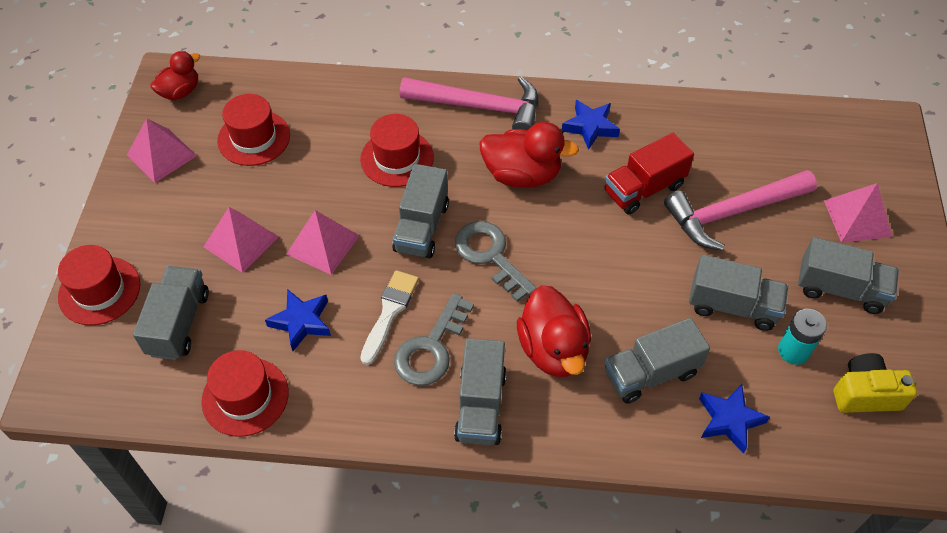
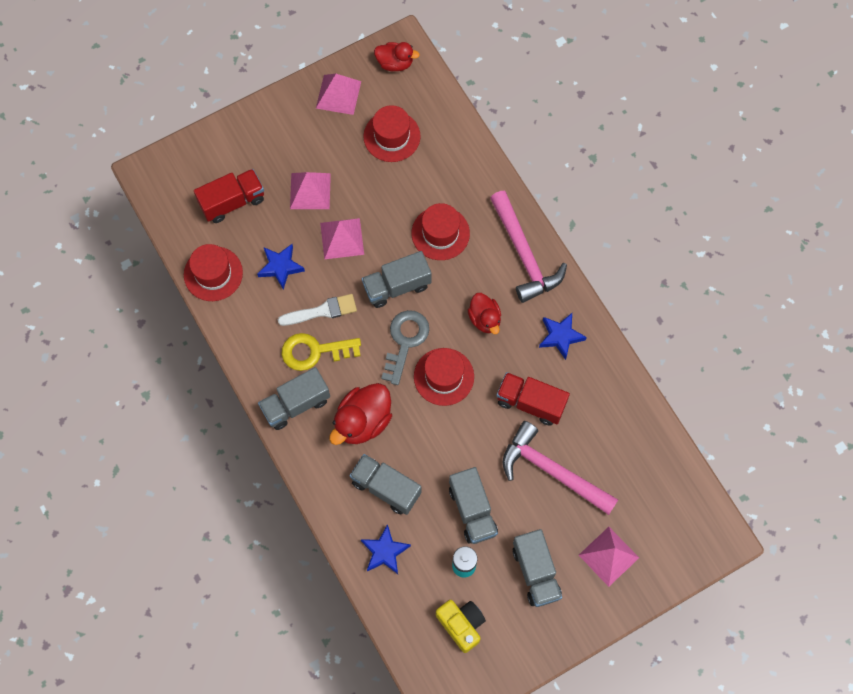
camera: 55 degrees right, 15 degrees up
(99, 291) = (222, 142): red hat -> red hat (444, 376)
(179, 323) = (232, 202): grey truck -> red truck
(431, 348) = (314, 351): grey key -> yellow key
(522, 175) = (485, 319): red duck -> red duck, size x0.63

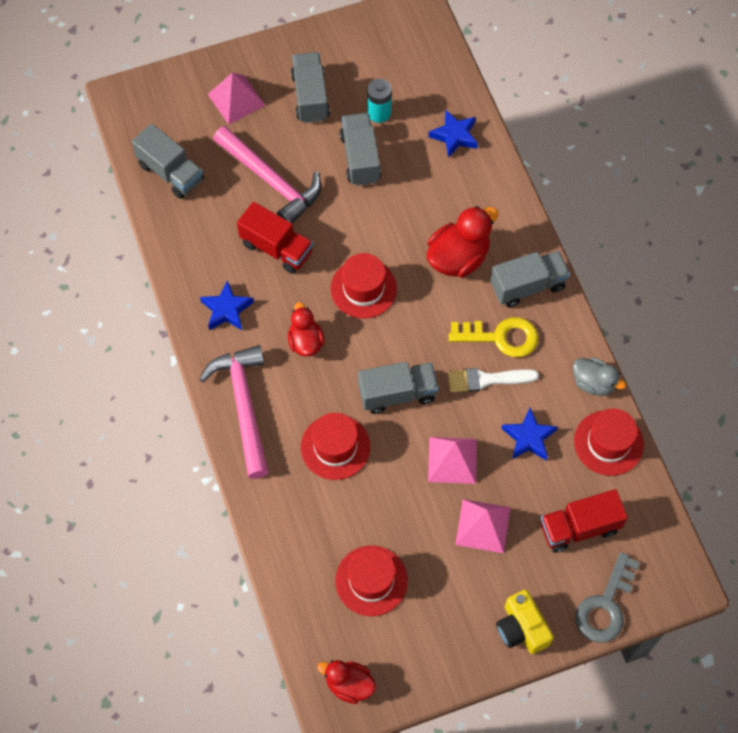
camera: 170 degrees left, 5 degrees down
(229, 323) = (593, 383): none -> grey duck
(338, 94) = (430, 651): pink pyramid -> none
(386, 488) = (444, 191): grey truck -> grey truck (171, 172)
(405, 341) = (398, 332): grey key -> grey key (605, 605)
(461, 625) = (391, 65): yellow camera -> yellow camera (521, 628)

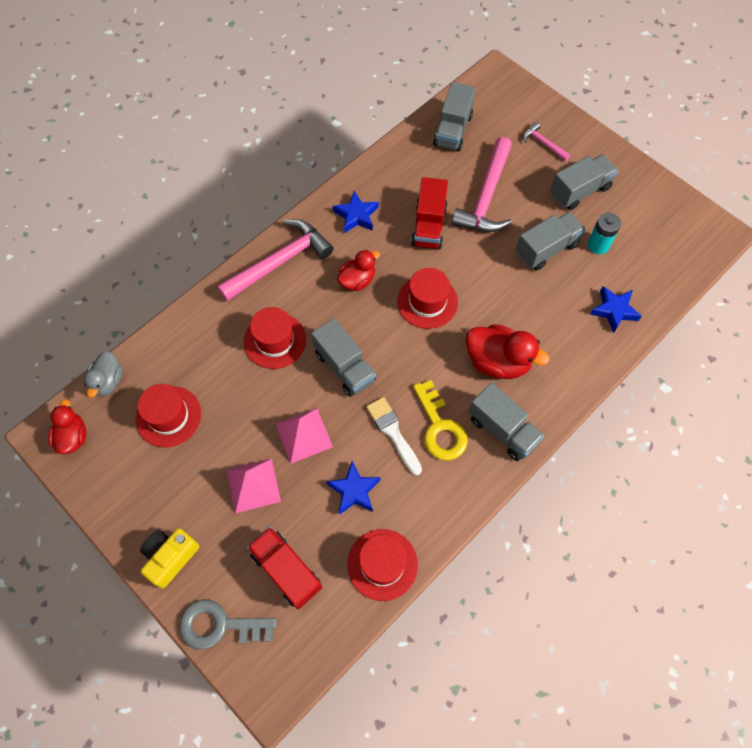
camera: 65 degrees right, 0 degrees up
(236, 99) = (543, 143): pink pyramid -> pink hammer
(593, 383) = (436, 526): grey duck -> grey duck (108, 381)

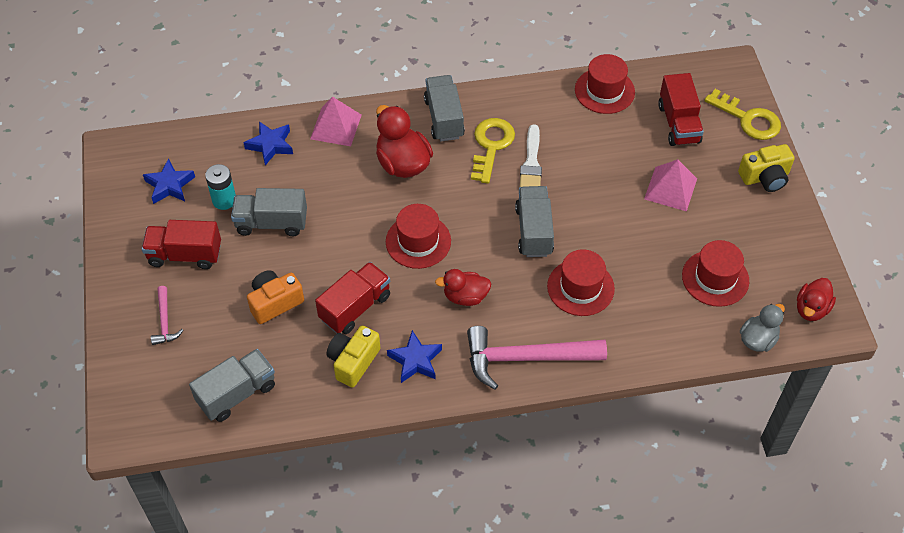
camera: 145 degrees left, 10 degrees down
(219, 625) = (748, 119): grey key -> yellow key
(304, 435) = (606, 200): pink pyramid -> pink pyramid (336, 126)
(354, 490) = (592, 143): blue star -> blue star (169, 185)
(397, 190) = (353, 362): none -> yellow camera
(486, 196) = (275, 302): pink hammer -> orange camera
(579, 191) = (185, 255): grey truck -> red truck

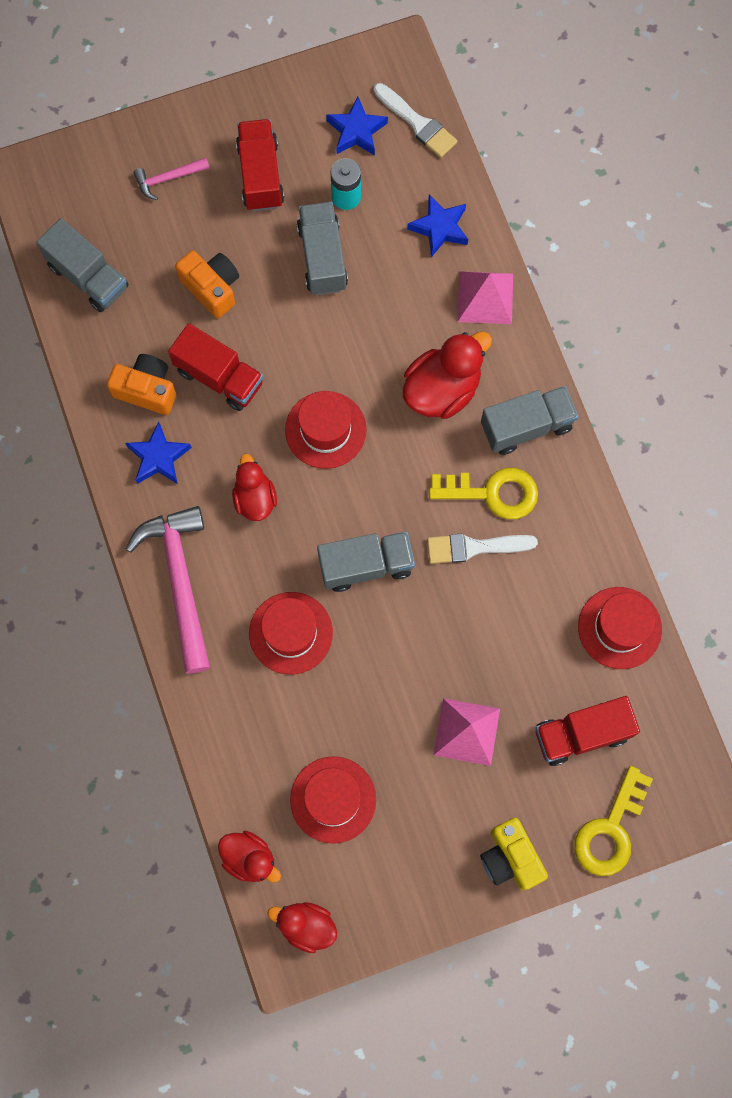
camera: 80 degrees right, 20 degrees up
(177, 146) = (417, 123): none -> white brush
(353, 362) = (146, 390): yellow camera -> orange camera
(758, 339) = (249, 858): grey duck -> red duck

